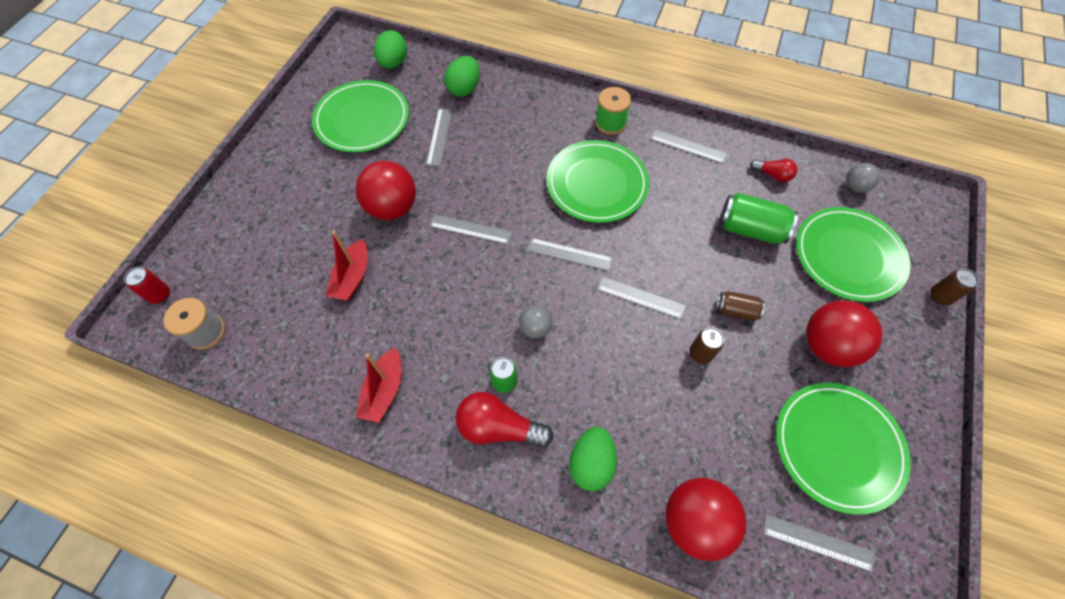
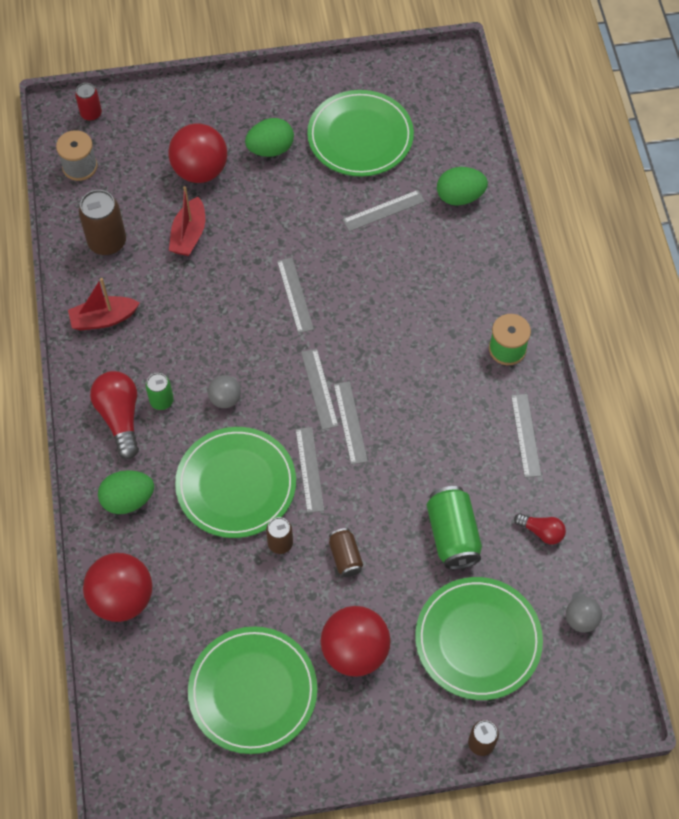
camera: 60 degrees right, 0 degrees up
(306, 347) = (107, 242): none -> brown can
(352, 277) = (189, 235): red boat -> red boat turned 60 degrees counterclockwise
(392, 208) = (277, 221): red ball -> red ball (200, 170)
(393, 63) = (449, 118): green egg -> green egg (270, 149)
(596, 184) = (417, 373): green plate -> green plate (236, 484)
(773, 175) = (541, 532): red light bulb -> red light bulb turned 60 degrees counterclockwise
(817, 542) = (155, 700): grey ruler -> grey ruler (350, 422)

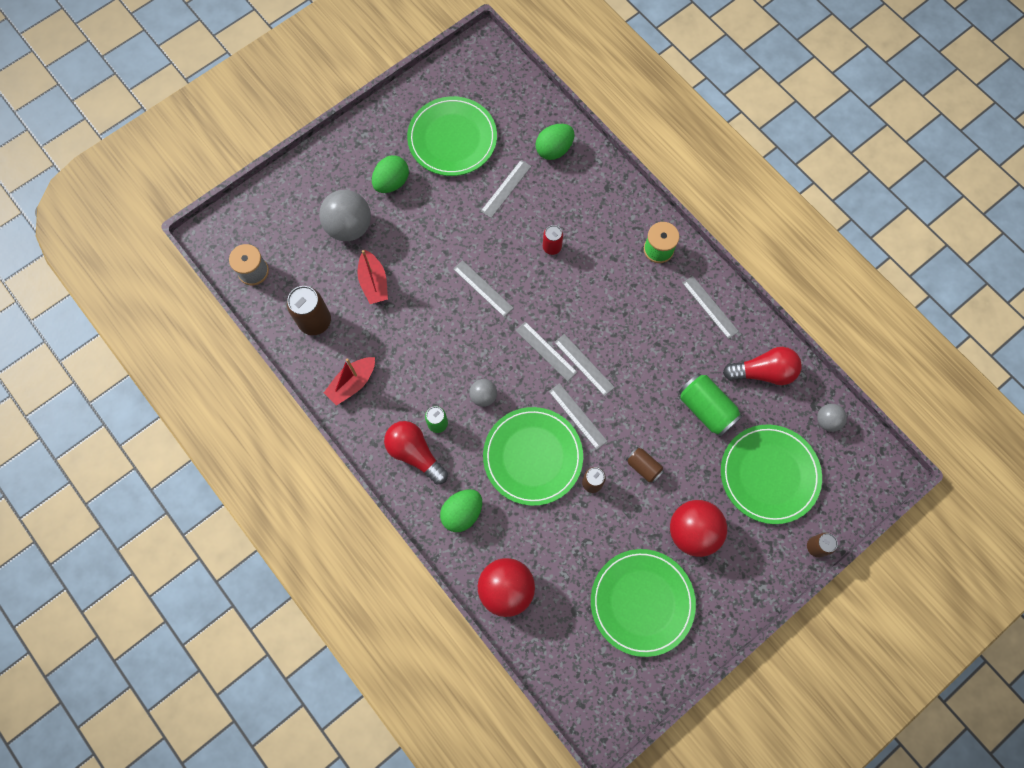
camera: 30 degrees left, 10 degrees up
(91, 114) = (234, 224): red can -> red can (552, 247)
(200, 170) = (349, 227): red ball -> grey ball
(541, 532) = (763, 372): red light bulb -> red light bulb, size x1.76

